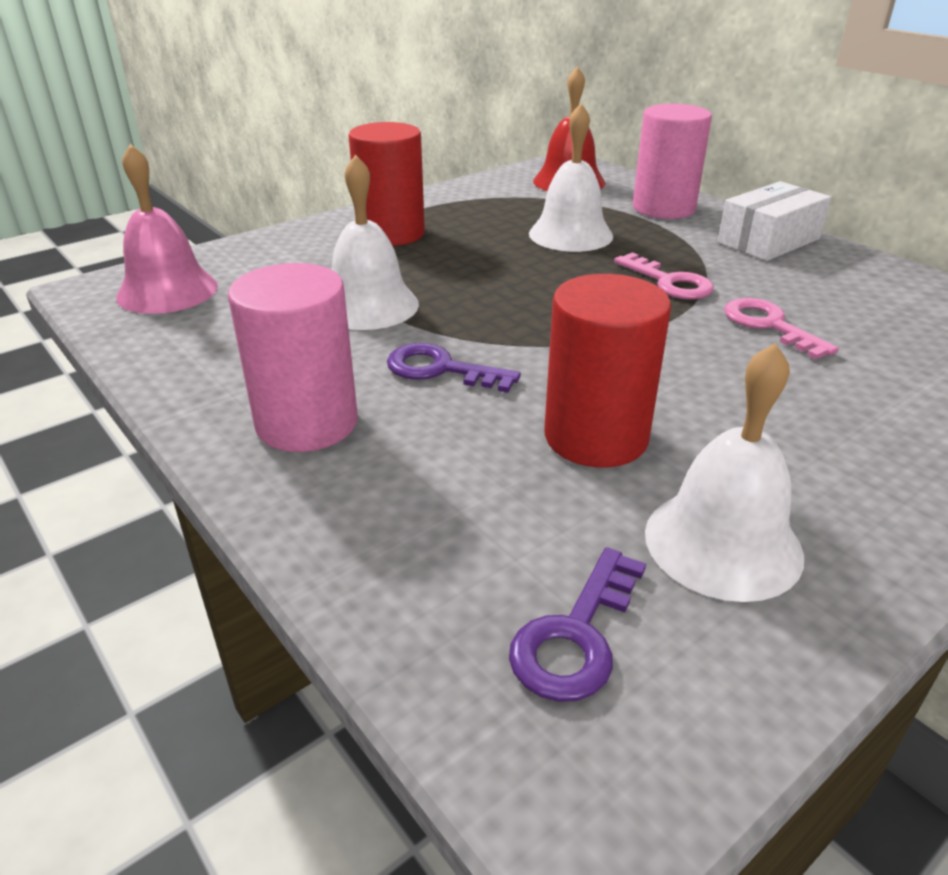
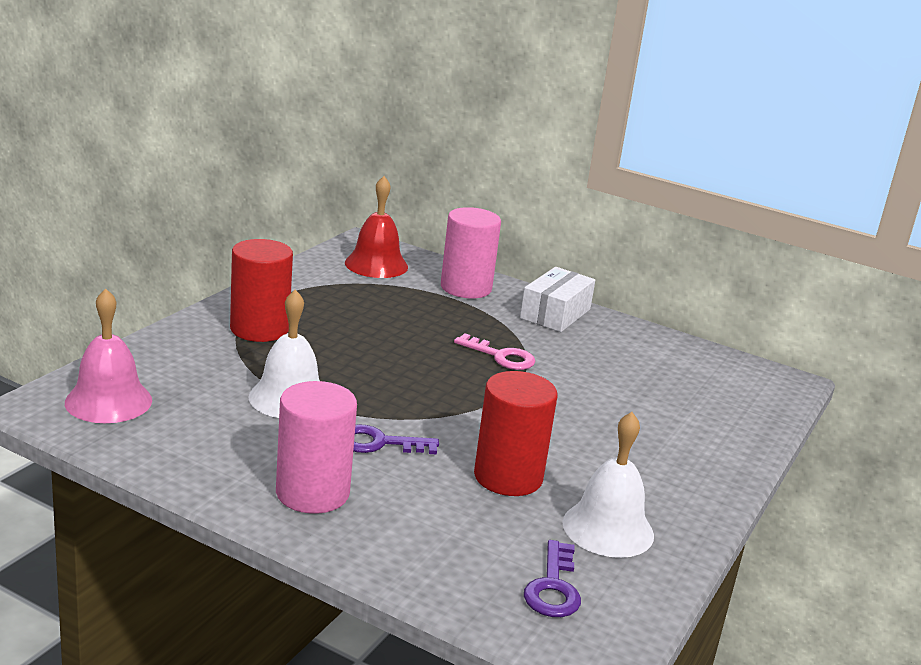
camera: 25 degrees left, 10 degrees down
(570, 234) = (407, 319): white bell -> none
(768, 325) = (581, 385): pink key -> none

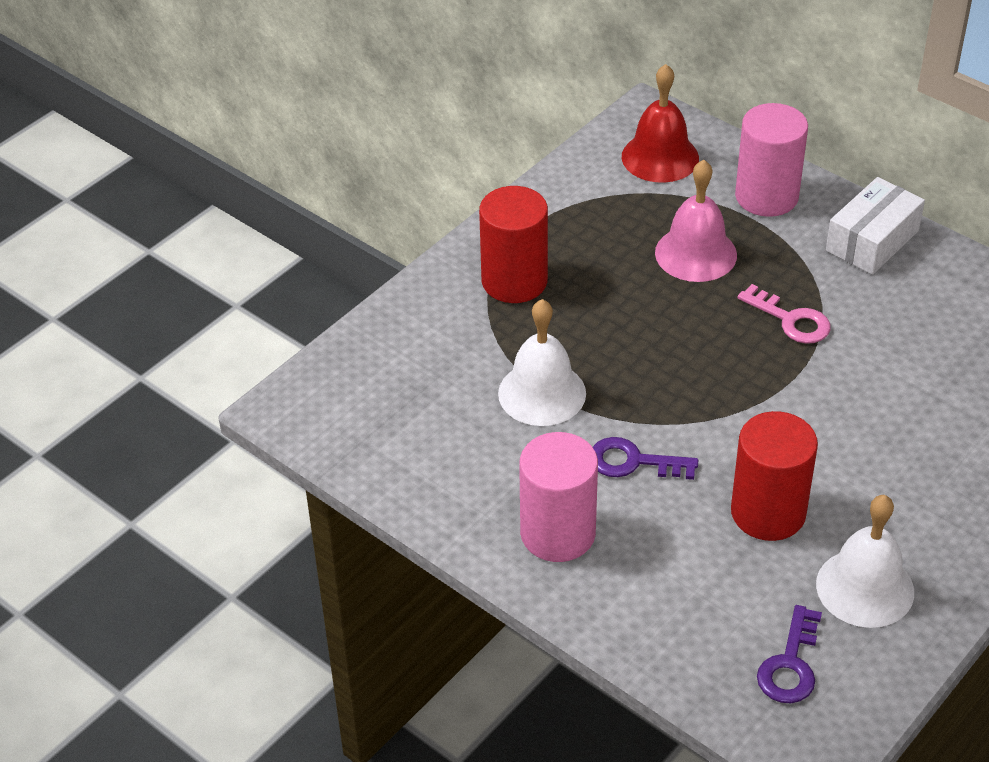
camera: 15 degrees right, 20 degrees up
(108, 401) = (353, 401): pink bell -> pink bell (696, 253)

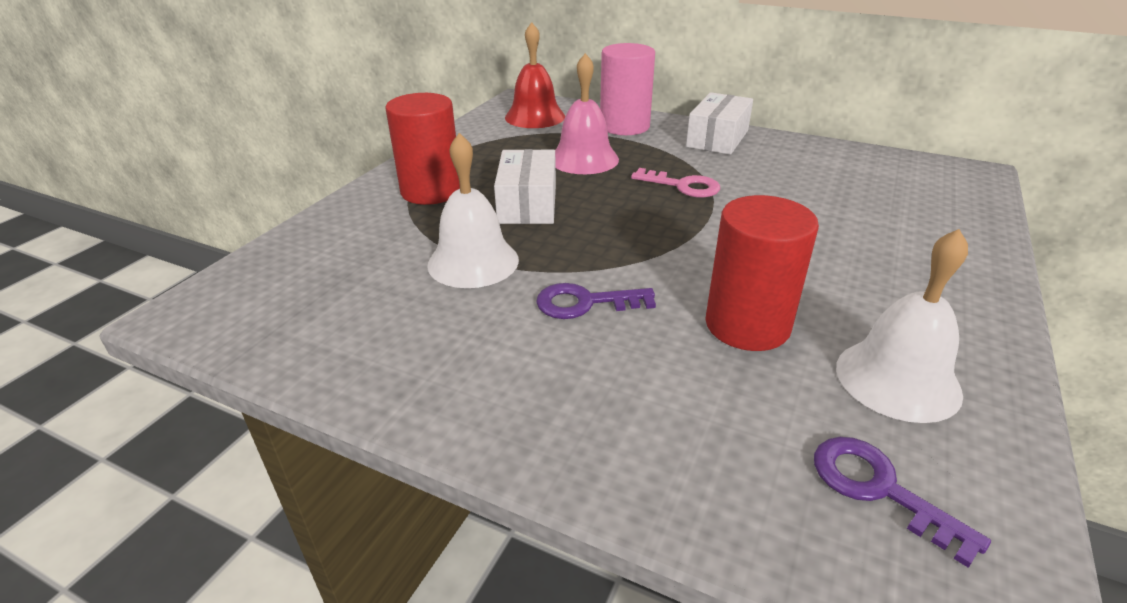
camera: 15 degrees left, 10 degrees down
(558, 533) = (521, 385): pink cylinder -> none
(613, 319) = (527, 204): none -> white box
(790, 665) = (878, 488): purple key -> purple key turned 135 degrees clockwise

